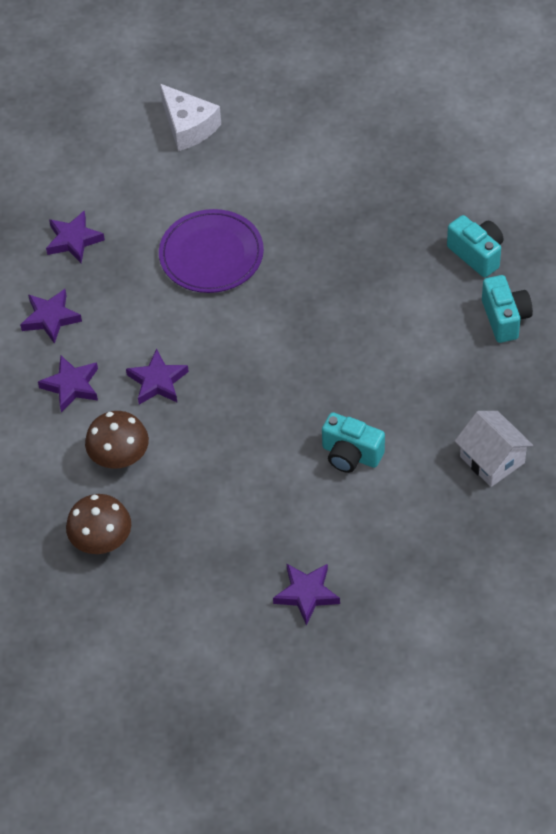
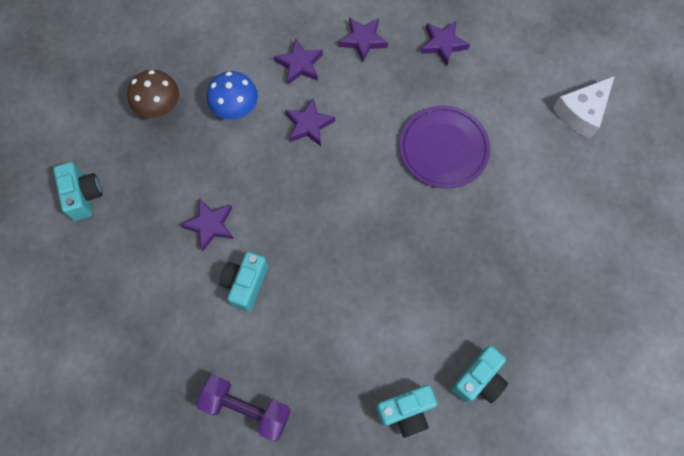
camera: 80 degrees right, 15 degrees up
(119, 456) = (235, 107): brown mushroom -> blue mushroom
(215, 624) = (84, 196): none -> turquoise camera
(306, 594) = (110, 262): purple star -> purple star (210, 225)
(492, 459) = (246, 409): white house -> purple dumbbell

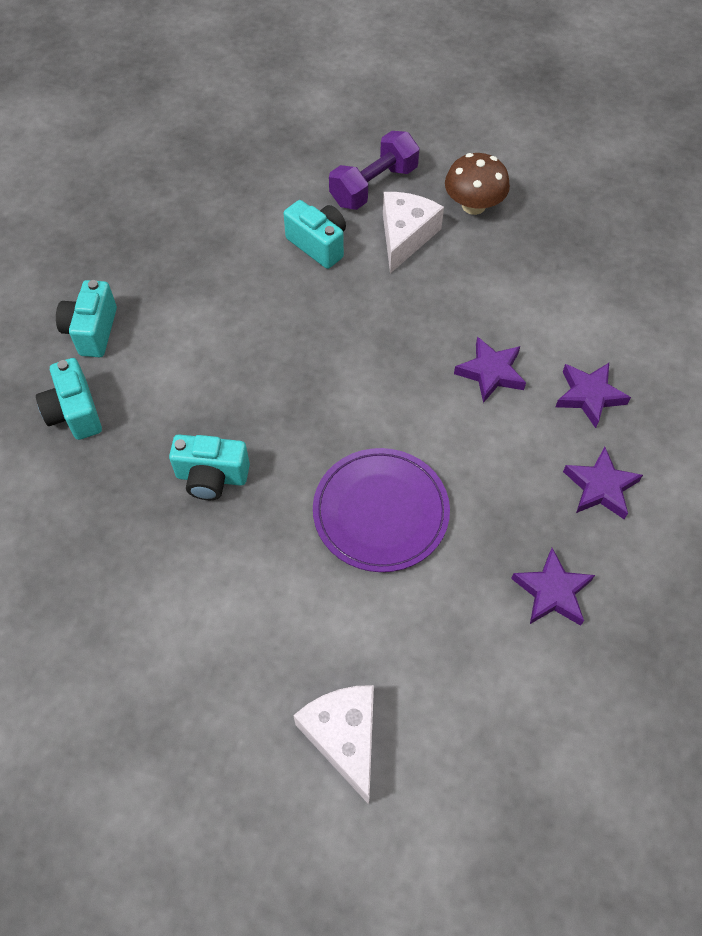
camera: 115 degrees right, 10 degrees down
(84, 196) = (497, 145): turquoise camera -> turquoise camera (211, 477)
(159, 106) = (585, 236): brown mushroom -> brown mushroom (473, 205)
(210, 225) = (405, 236): purple star -> white cheese
(235, 107) = (551, 306): blue mushroom -> none
(246, 409) = (189, 205): purple dumbbell -> purple dumbbell (373, 186)

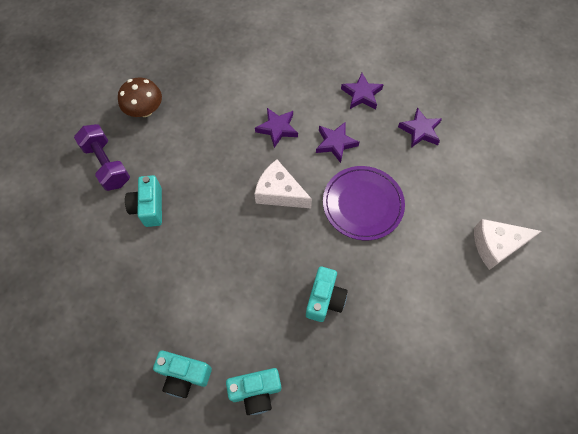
camera: 80 degrees left, 5 degrees up
(318, 244) = (149, 207): turquoise camera -> turquoise camera turned 60 degrees counterclockwise
(405, 236) = (158, 154): white cheese -> white cheese (279, 192)
(589, 396) = (303, 85): purple star -> purple star (335, 143)

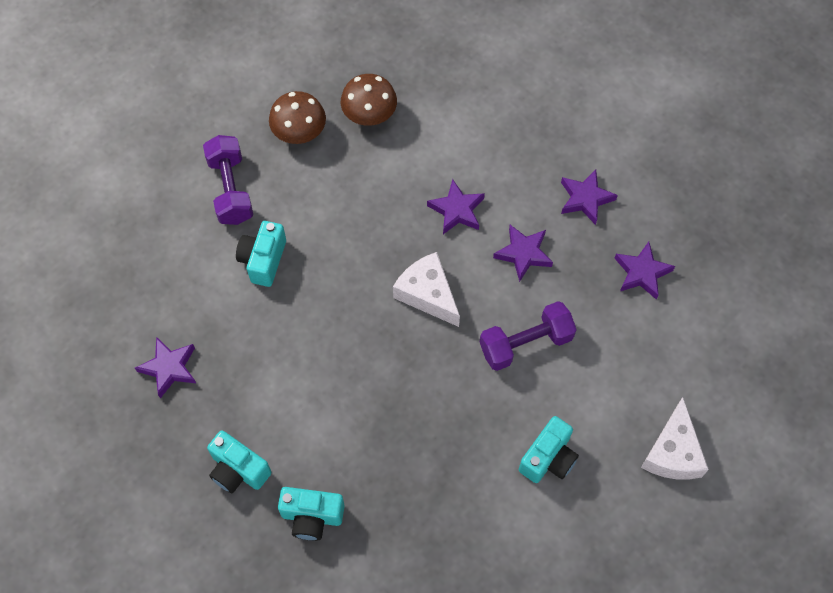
camera: 20 degrees right, 0 degrees up
(102, 313) = (169, 368): none -> purple star
(191, 84) = (369, 115): none -> brown mushroom
(324, 299) = (431, 442): turquoise camera -> turquoise camera (548, 458)
(362, 204) = (525, 343): purple plate -> purple dumbbell
(496, 245) = (673, 452): white cheese -> white cheese turned 90 degrees counterclockwise

